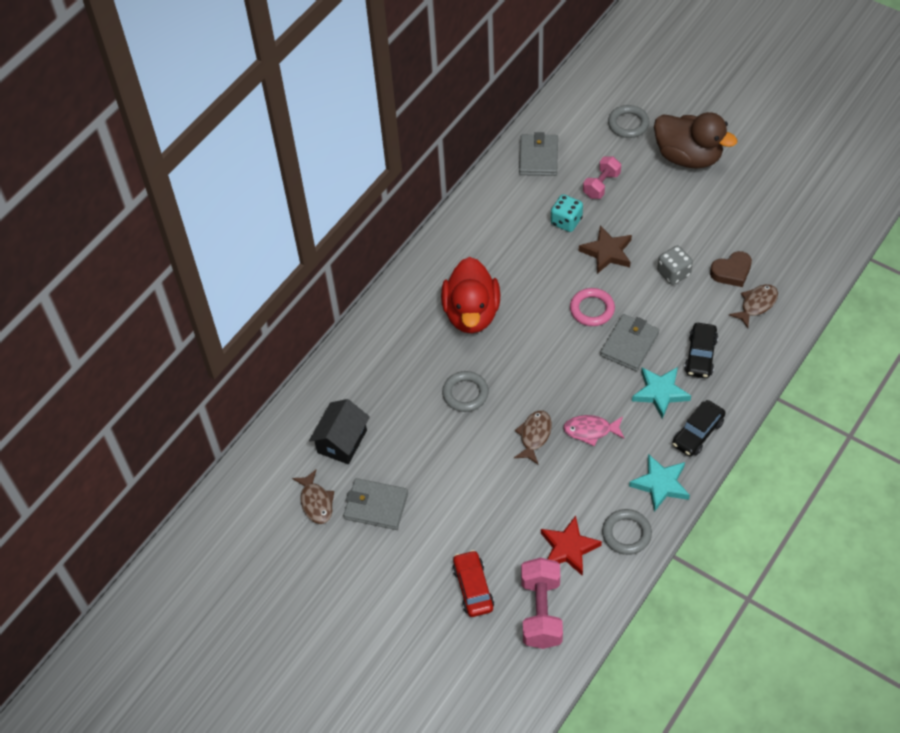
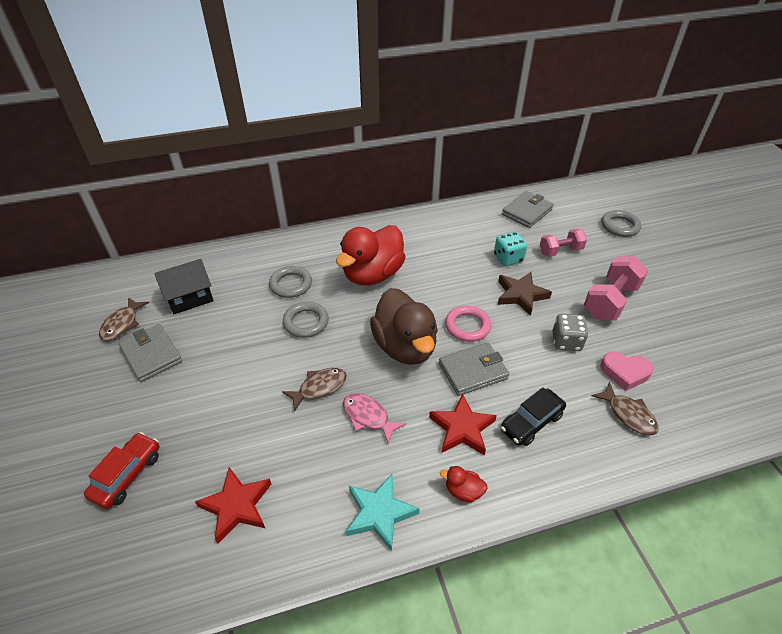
camera: 35 degrees right, 10 degrees down
(541, 612) = (146, 547): pink dumbbell -> pink dumbbell (610, 301)
(626, 534) = (299, 536): grey ring -> grey ring (291, 284)
(660, 393) = (462, 428): turquoise star -> red star
(688, 157) = (655, 270): brown duck -> brown duck (405, 346)
(697, 433) = (463, 491): black car -> red duck
(731, 272) = (624, 372): brown heart -> pink heart
(756, 304) = (628, 414): brown fish -> brown fish turned 60 degrees clockwise

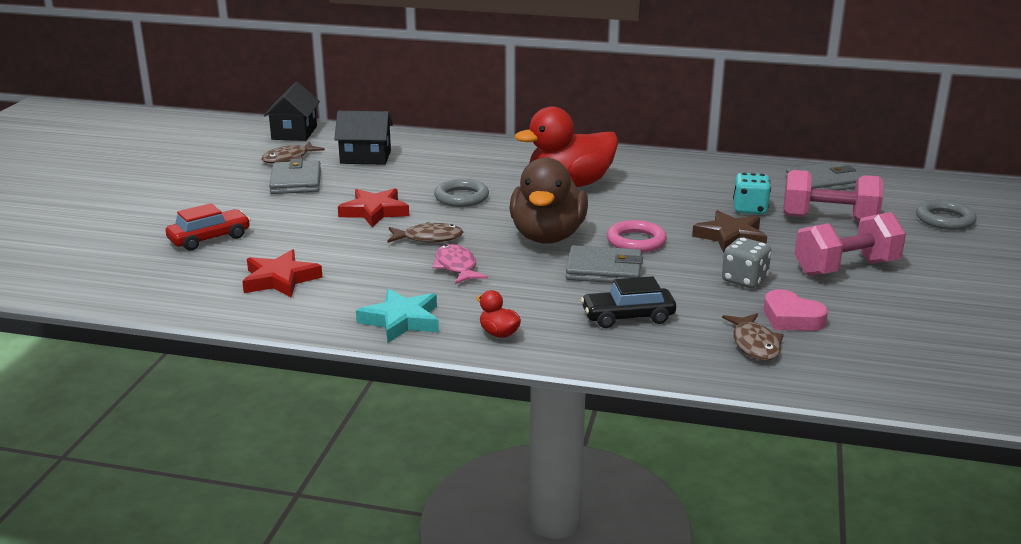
camera: 30 degrees right, 20 degrees down
(102, 285) = (294, 133): none -> black house
(291, 284) = (474, 171): grey ring -> none
(462, 428) = (545, 299): red star -> red star (374, 211)
(560, 251) = (829, 219): pink dumbbell -> pink dumbbell, size x1.56

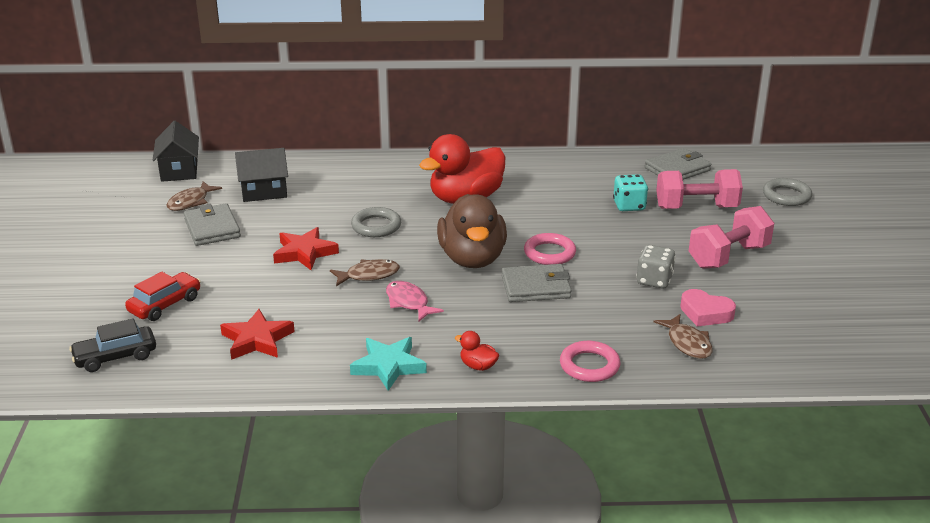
camera: 15 degrees left, 5 degrees up
(626, 350) = (589, 365): none -> pink ring
(628, 317) = (576, 332): black car -> black car (115, 357)
(730, 237) = (625, 237): brown star -> none

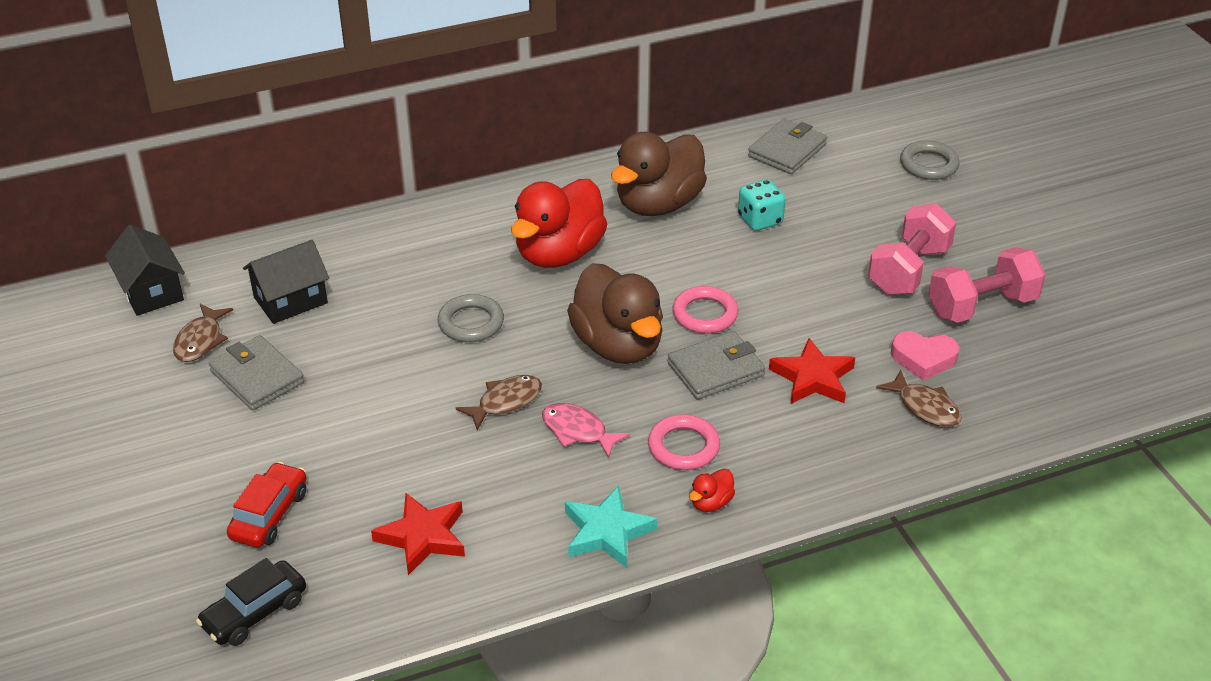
camera: 20 degrees left, 10 degrees up
(304, 253) = (403, 387): red star -> red star (812, 378)
(478, 366) = (711, 503): red duck -> red duck turned 60 degrees counterclockwise
(558, 184) = (658, 204): none -> brown duck
(589, 365) = (835, 468): pink ring -> pink ring (683, 447)
(654, 280) = (844, 326): grey dice -> none
(696, 208) = (838, 205): pink dumbbell -> pink dumbbell (981, 306)

